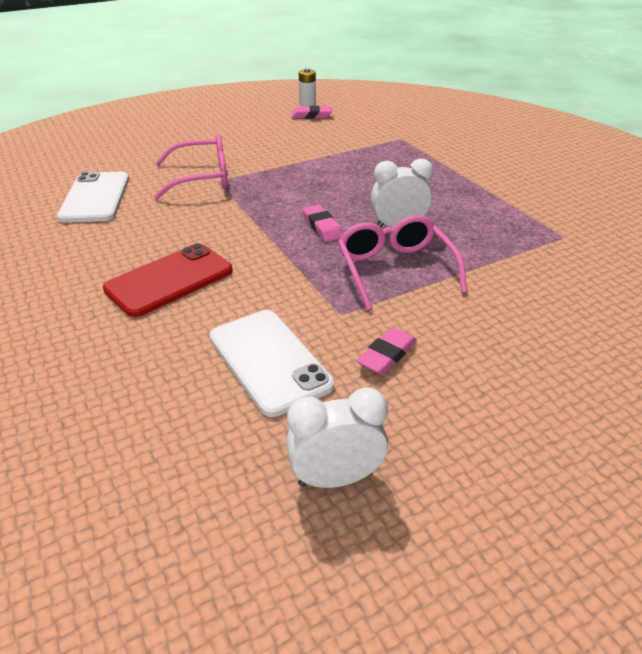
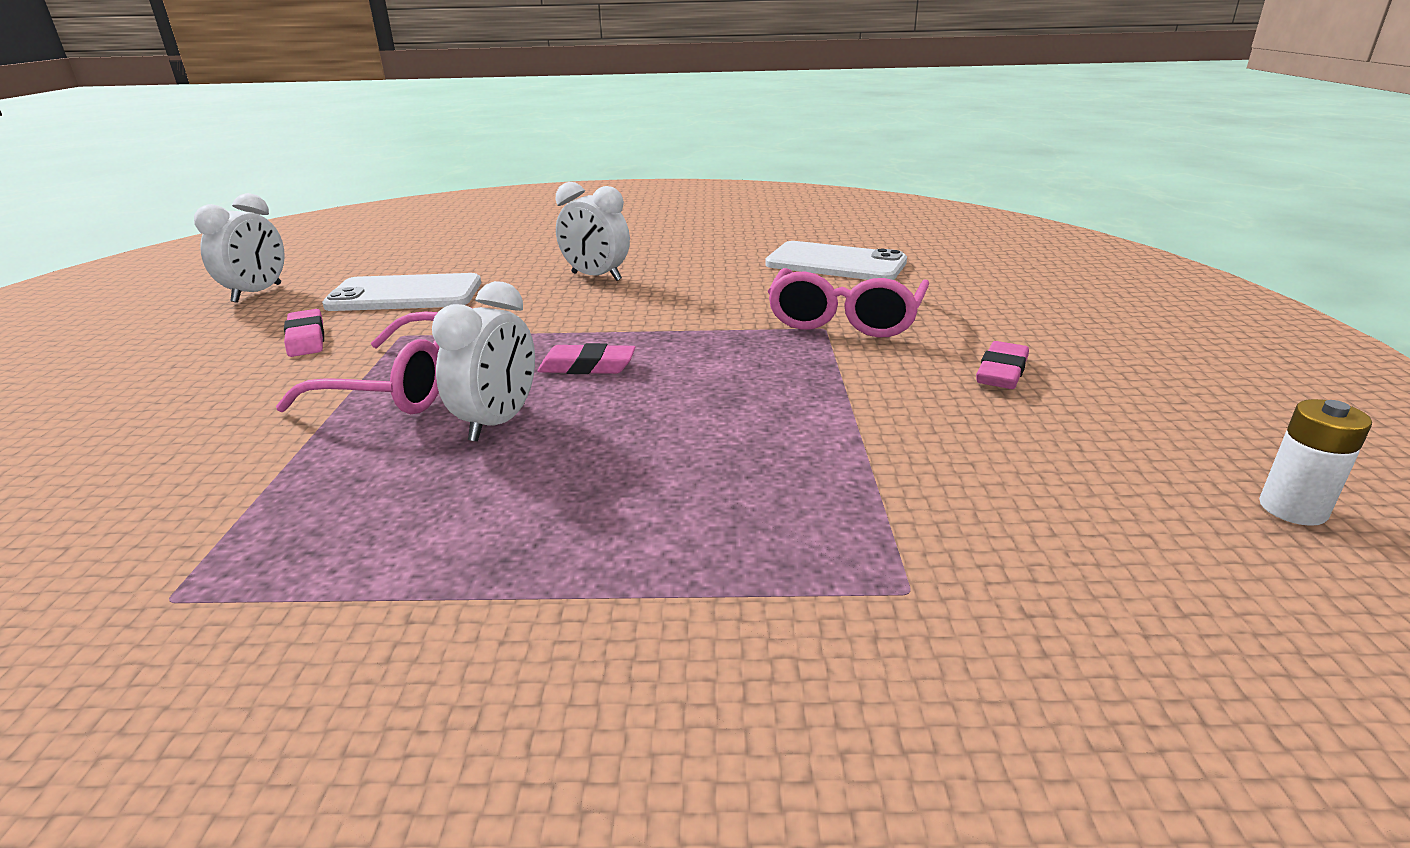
camera: 120 degrees right, 10 degrees down
(169, 280) = (596, 277): red phone -> white clock
(311, 116) = (1169, 488): pink eraser -> pink eraser (1001, 372)

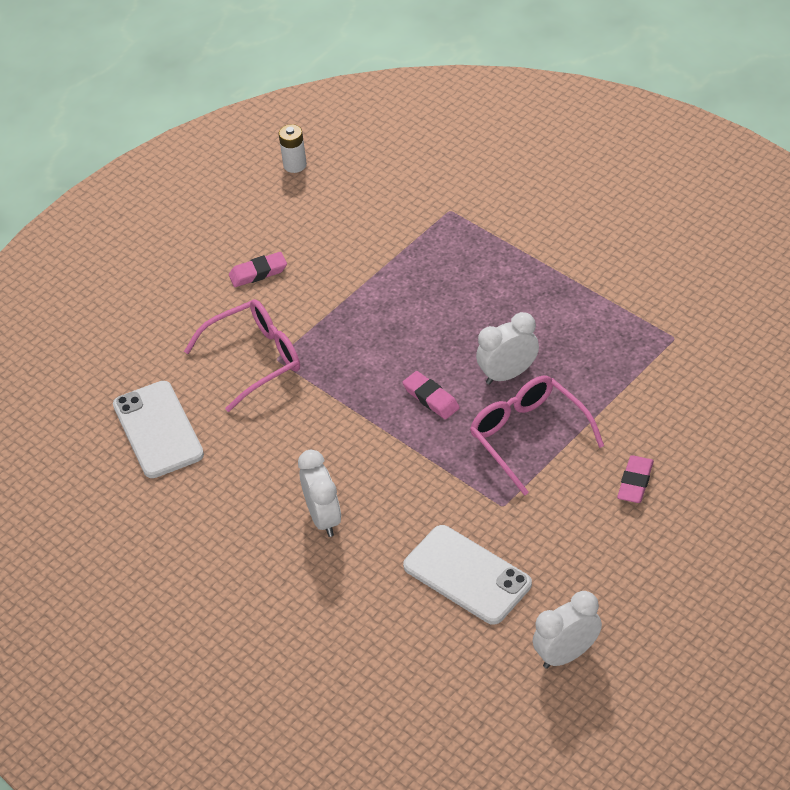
camera: 135 degrees left, 20 degrees up
(306, 339) = (560, 537): pink eraser -> pink eraser (635, 482)

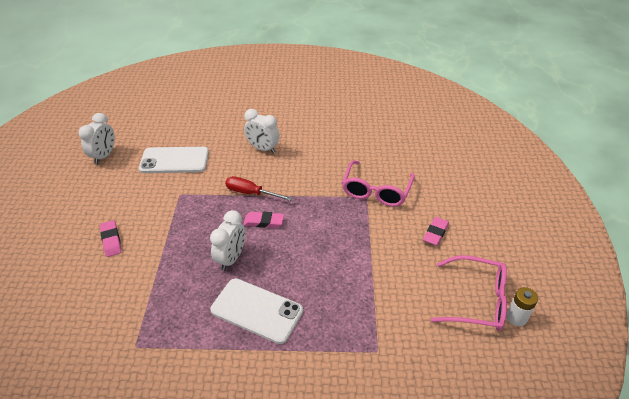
camera: 135 degrees right, 5 degrees down
(158, 430) = (378, 141): white phone -> white phone (257, 310)
(409, 450) = (251, 193): none -> red screwdriver
(528, 436) = (192, 232): pink glasses -> pink glasses (477, 301)

